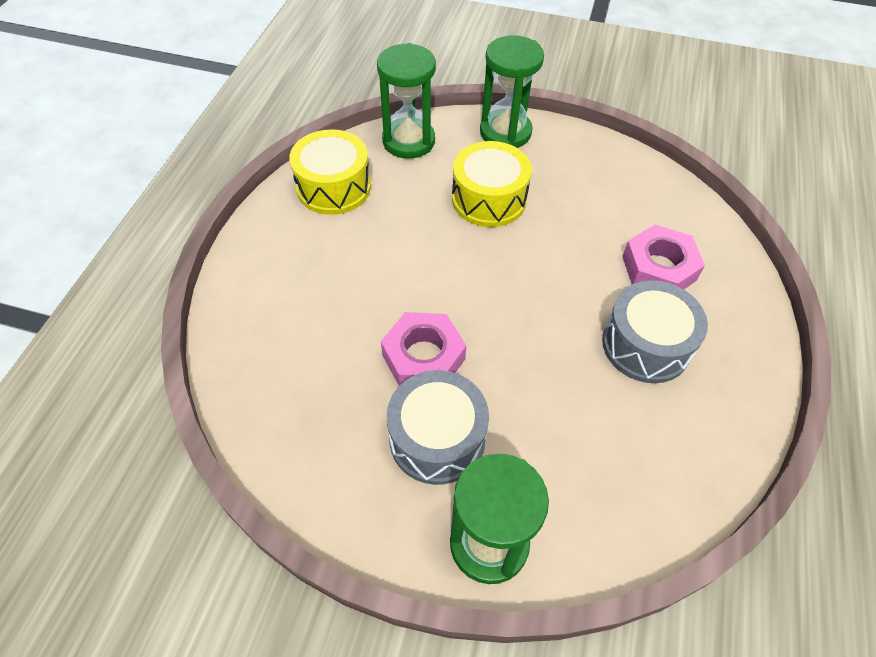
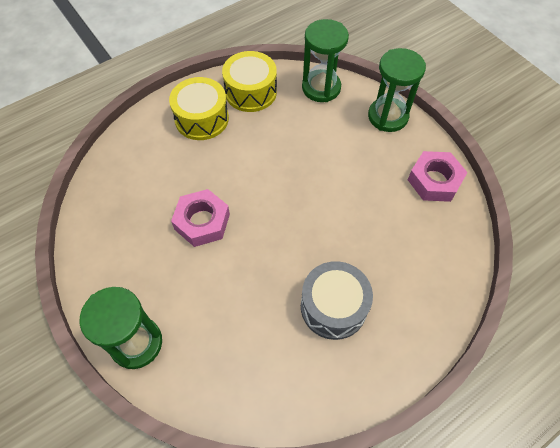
camera: 40 degrees right, 5 degrees up
(437, 438) = (165, 270): grey drum -> none
(489, 199) = (332, 153): yellow drum -> yellow drum (201, 119)
(659, 268) = (394, 267): pink nut -> pink nut (434, 181)

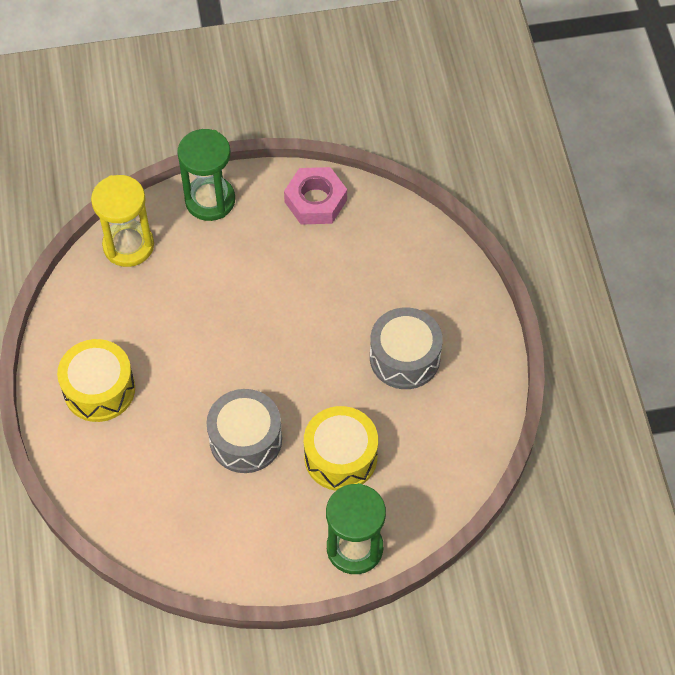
camera: 65 degrees left, 0 degrees up
(202, 222) = (245, 439): pink nut -> grey drum
(250, 92) = (89, 321): yellow drum -> yellow drum (340, 457)
(321, 88) = (128, 245): green hourglass -> yellow hourglass

